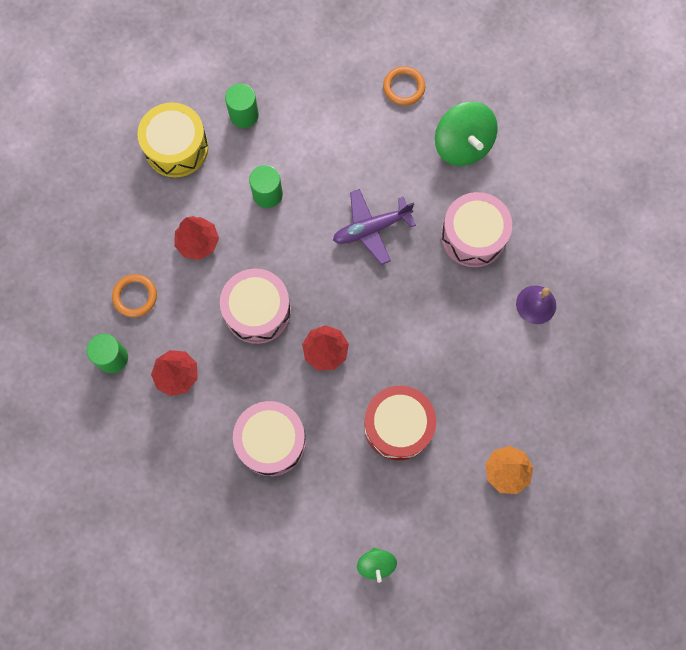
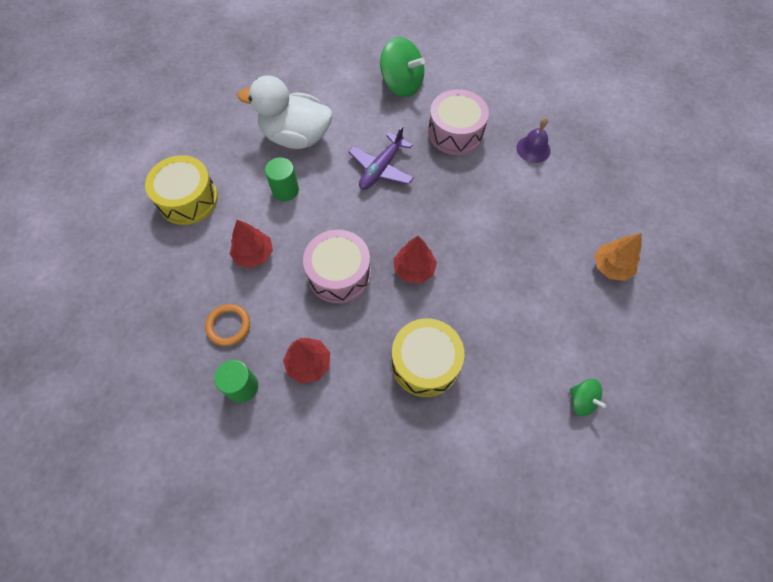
camera: 35 degrees left, 10 degrees down
(244, 115) = (227, 149): green cylinder -> none
(271, 441) = (425, 363): pink drum -> yellow drum
(316, 141) = (296, 136): none -> white duck
(398, 426) = (510, 287): red drum -> none
(404, 87) = (333, 72): orange ring -> none

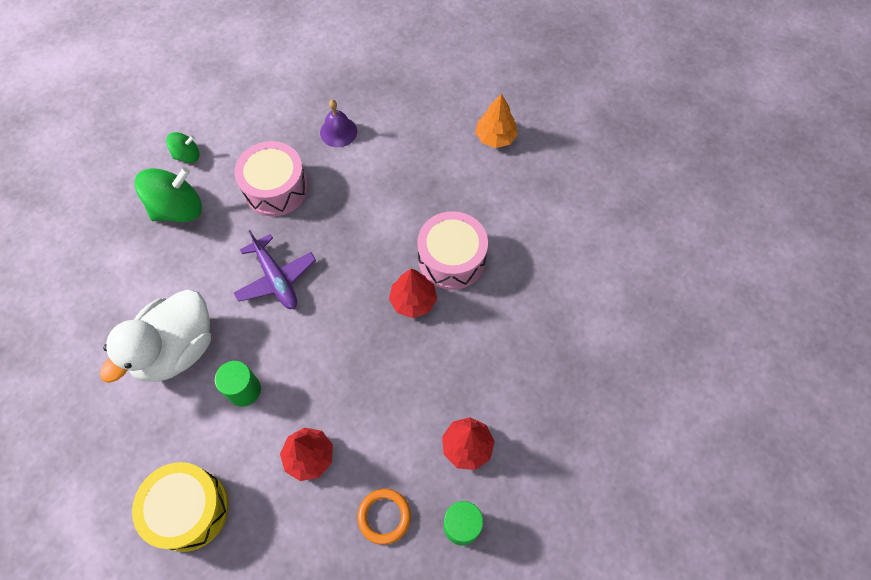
camera: 65 degrees left, 0 degrees up
(339, 274) = (381, 375): pink drum -> pink drum (451, 259)
(425, 363) = (515, 335): yellow drum -> none
(582, 400) = (604, 225): green spinning top -> green spinning top (187, 155)

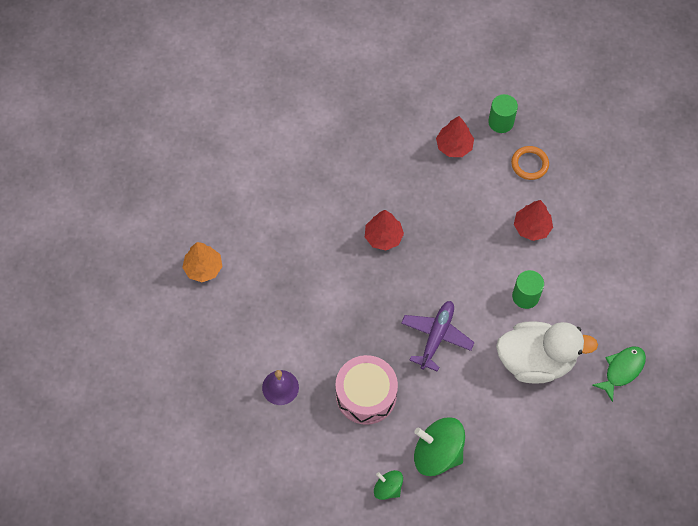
camera: 125 degrees left, 0 degrees up
(93, 425) = (622, 370): none -> green fish
(189, 509) = (616, 271): yellow drum -> none
(451, 259) = (333, 233): pink drum -> none

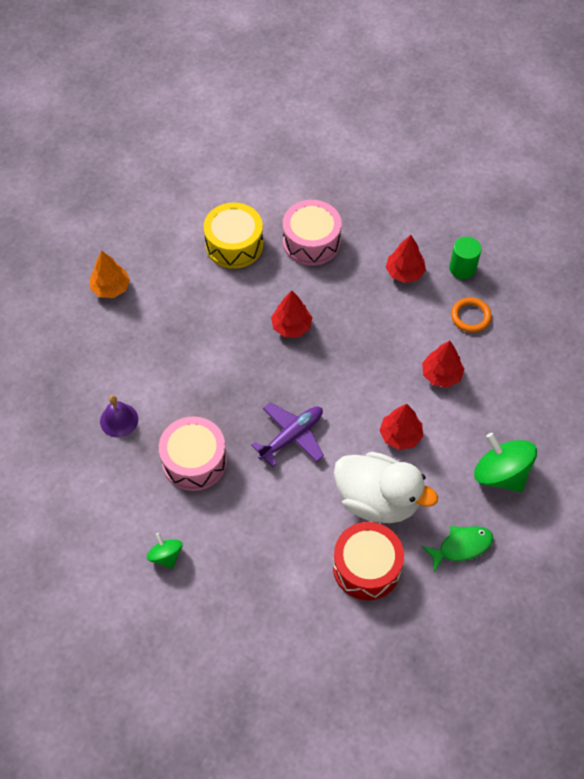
camera: 25 degrees right, 5 degrees down
(292, 181) = (234, 245): none -> yellow drum
(359, 150) = (311, 242): none -> pink drum
(437, 453) = (232, 545): green spinning top -> green spinning top (501, 474)
(525, 296) = (400, 435): green cylinder -> red tree
(556, 422) = (366, 567): none -> red drum

